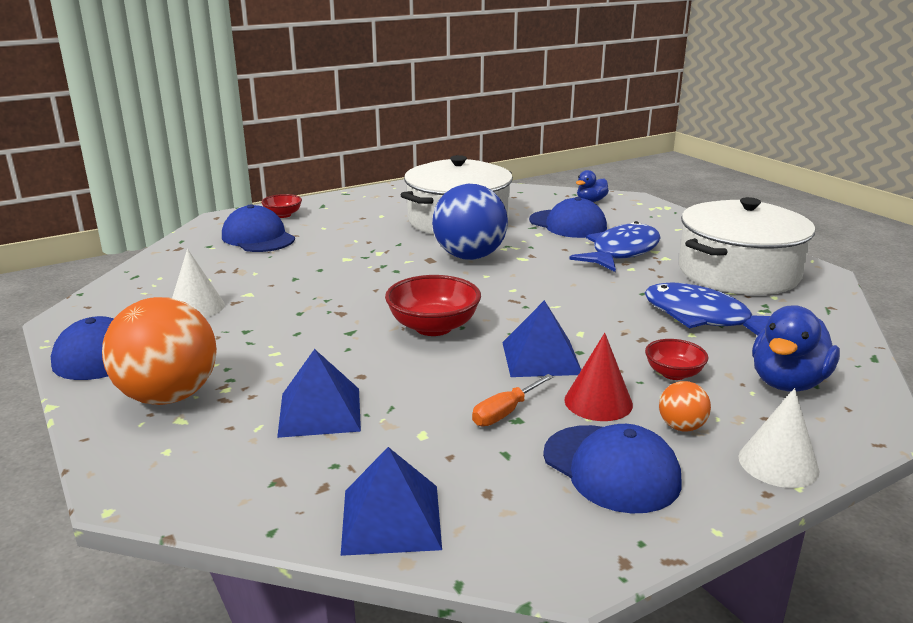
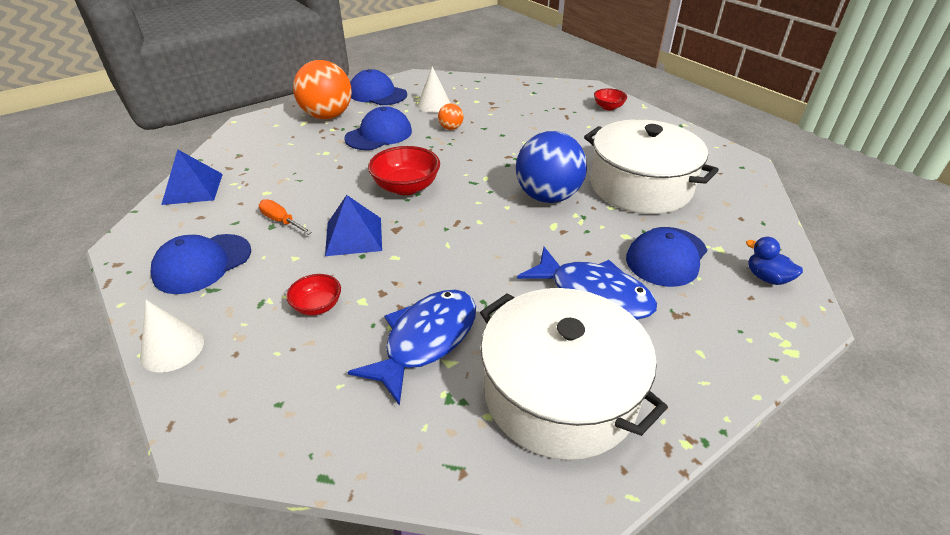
camera: 85 degrees right, 15 degrees up
(258, 237) = (555, 105): blue cap -> blue cap (379, 134)
(320, 412) = (300, 158): blue pyramid -> none
(598, 402) = (283, 262): red cone -> none
(681, 427) = (238, 301): orange ball -> orange ball (451, 128)
(787, 383) = (286, 382): blue duck -> none

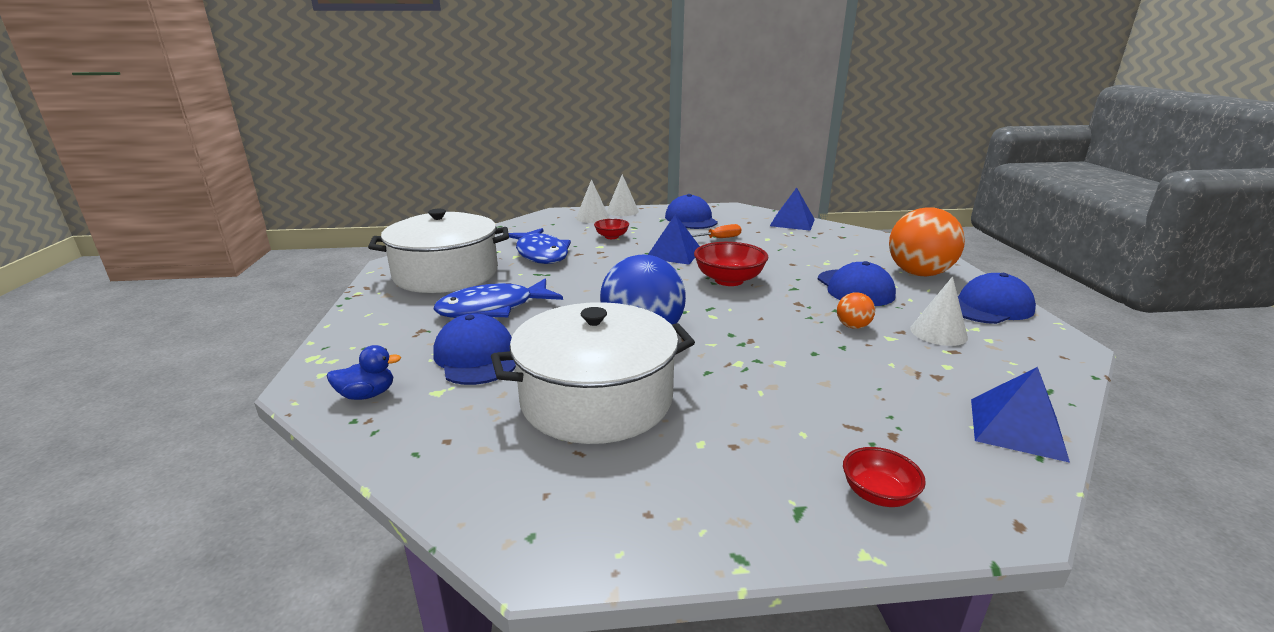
camera: 120 degrees right, 15 degrees down
(224, 368) = (592, 218): none -> white cone
(522, 86) = (1016, 428): none -> blue pyramid

